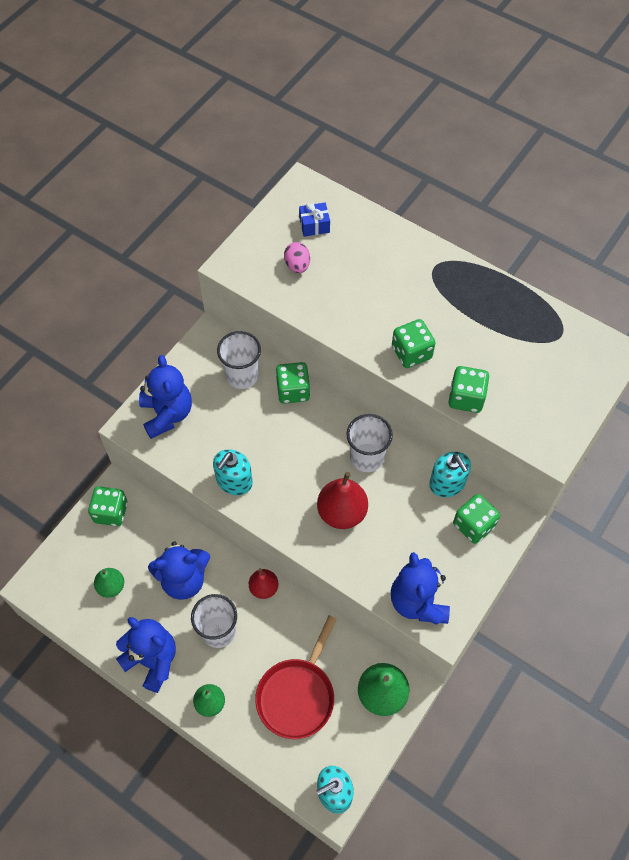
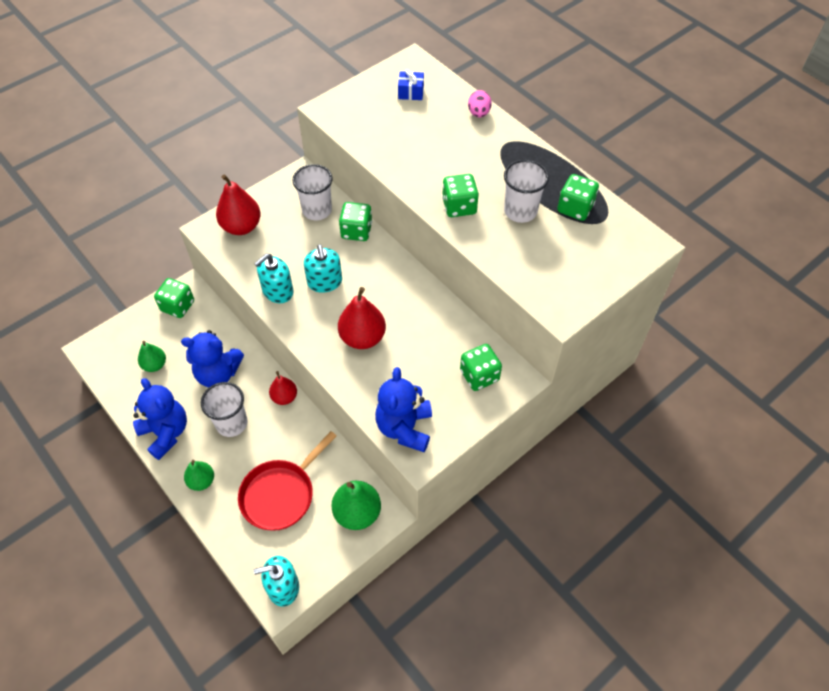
camera: 15 degrees right, 5 degrees down
(167, 414) = (241, 226): blue teddy bear -> red pear
(297, 266) = (384, 120): pink egg -> pink egg (478, 113)
(367, 457) = (401, 298): white cup -> white cup (520, 211)
(447, 483) = (467, 335): turquoise soap dispenser -> turquoise soap dispenser (325, 282)
(466, 398) = (495, 252): green dice -> green dice (575, 208)

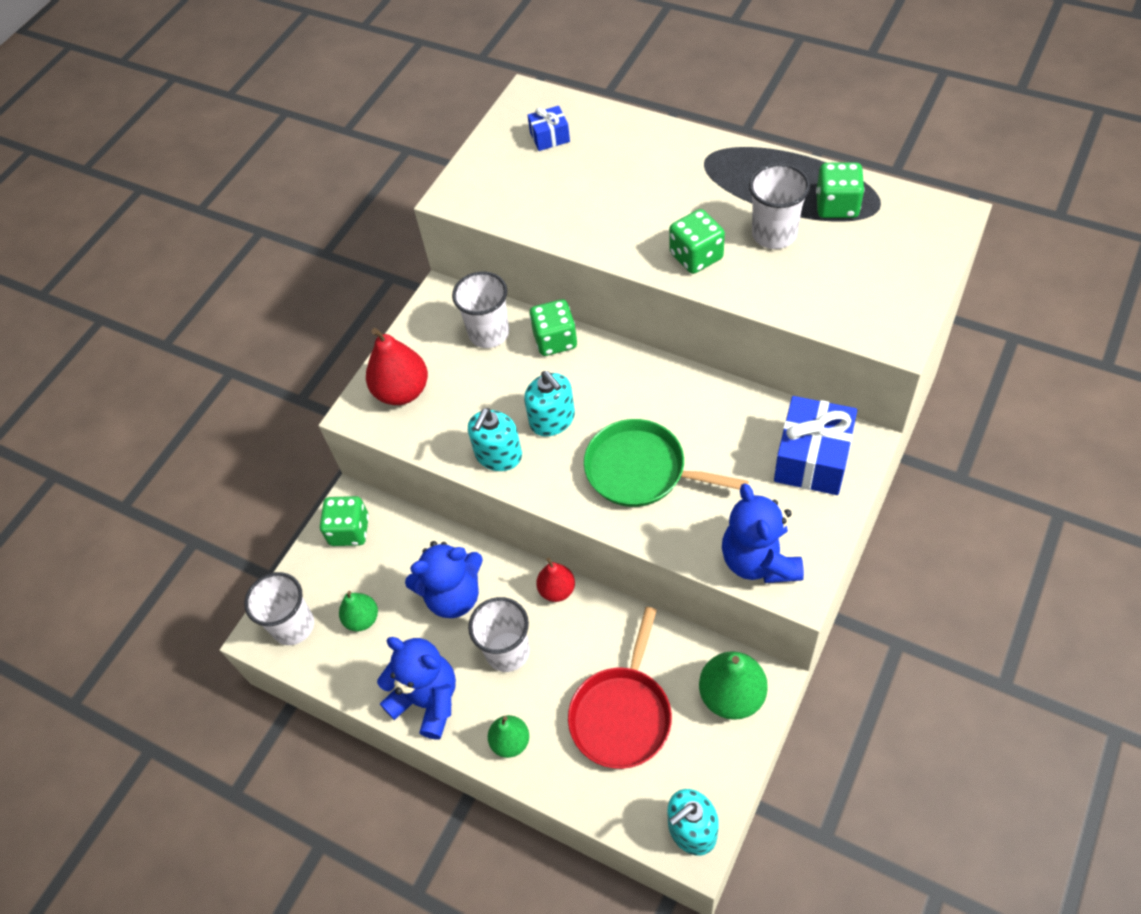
camera: 15 degrees left, 0 degrees up
(111, 352) = (293, 626): none -> white cup
(362, 337) = (641, 470): red pear -> green pan
(478, 113) = (650, 133): pink egg -> none
(479, 375) = (812, 458): green dice -> blue gift

